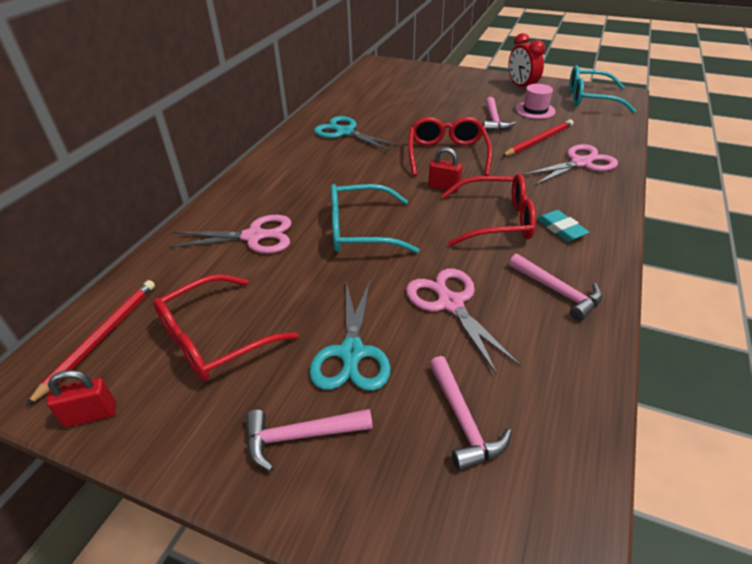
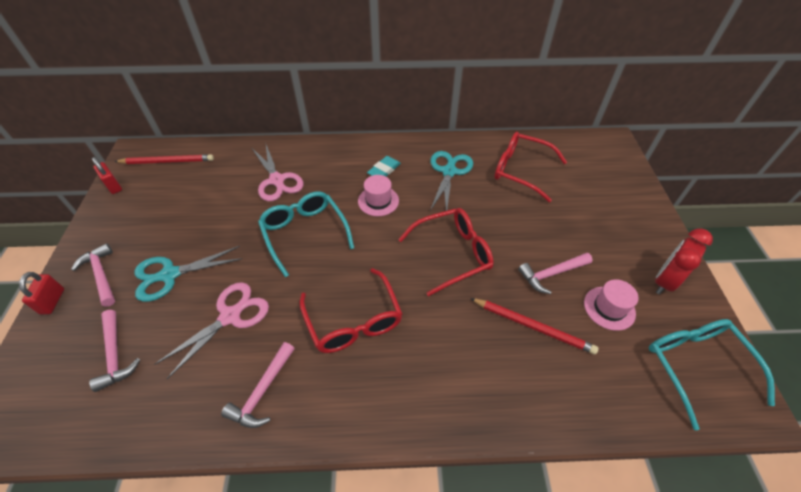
camera: 65 degrees right, 10 degrees up
(214, 339) = (173, 206): red glasses -> red glasses (520, 170)
(350, 176) = (378, 201): none -> pink hat
(444, 187) = (392, 267): red padlock -> red padlock (52, 301)
(463, 421) = (115, 355): pink hammer -> pink hammer turned 75 degrees counterclockwise
(561, 229) = (361, 379): turquoise eraser -> turquoise eraser (384, 170)
(580, 163) = (504, 378): pink scissors -> none

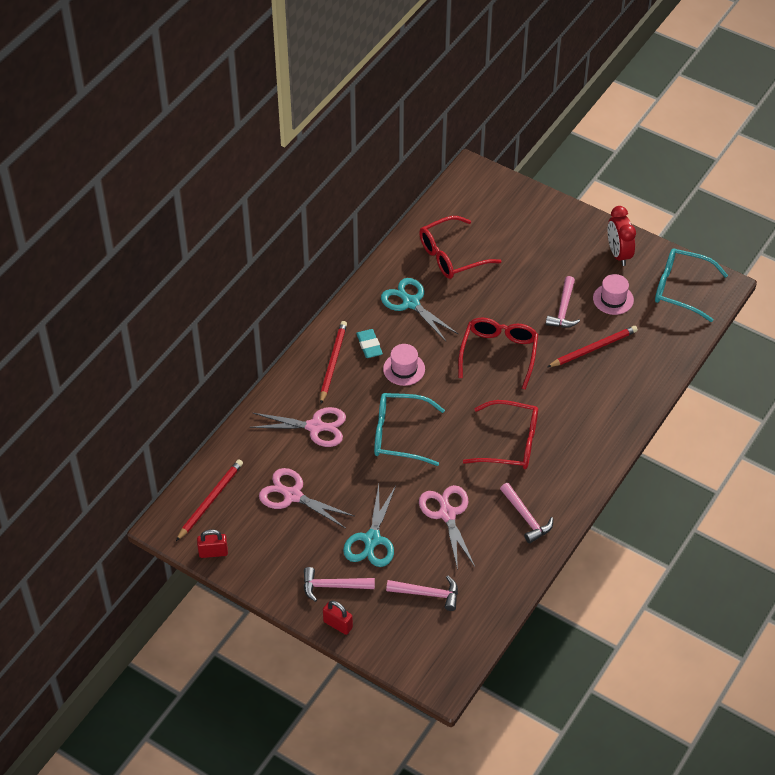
camera: 55 degrees left, 0 degrees up
(196, 201) = (293, 495): none -> pink scissors
(349, 159) = (333, 363): none -> red pencil

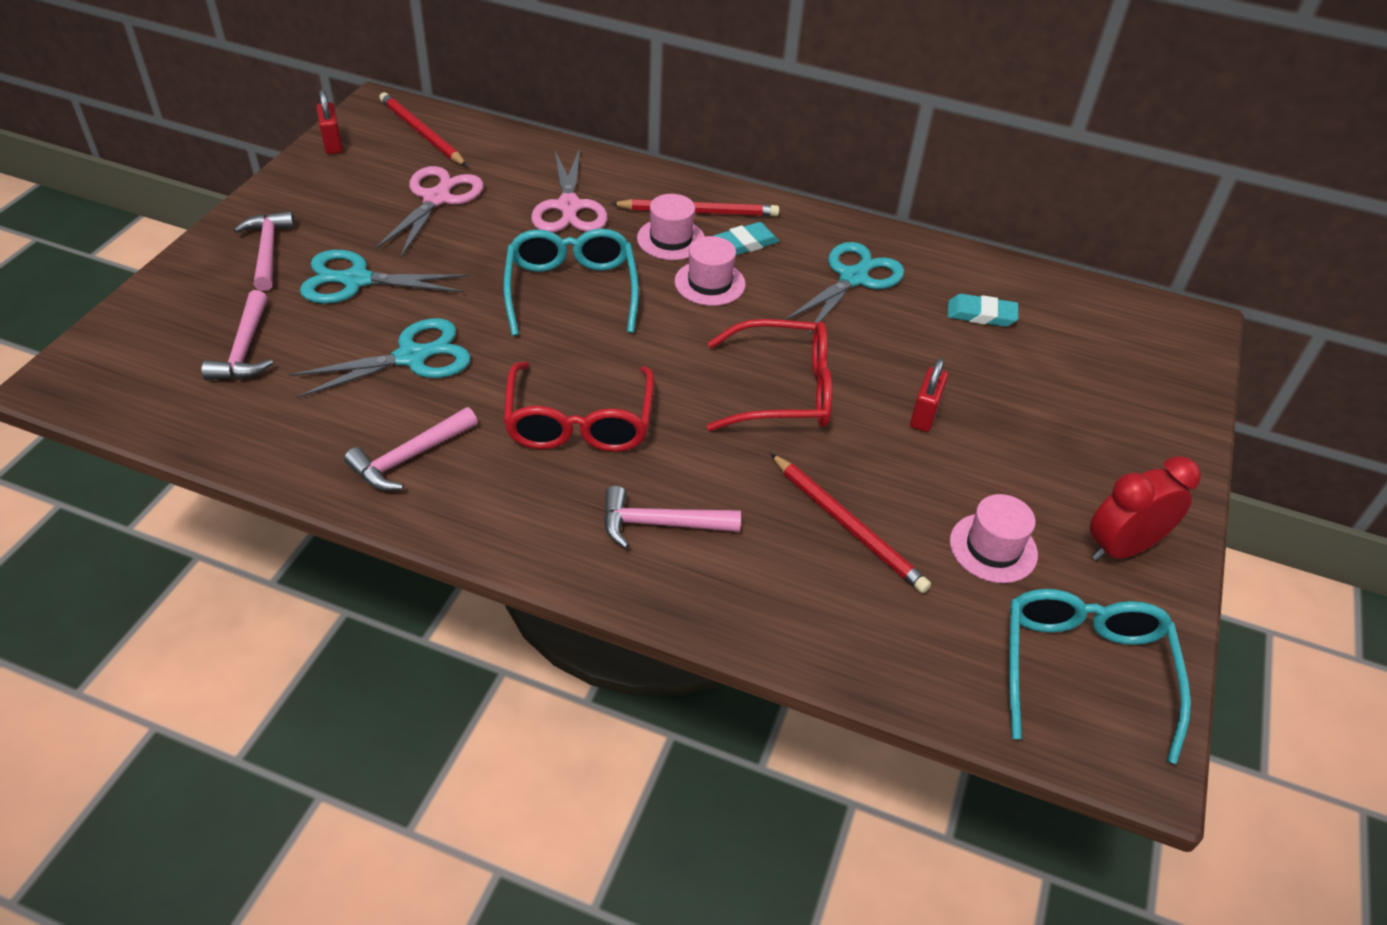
camera: 75 degrees right, 5 degrees down
(210, 500) = (422, 133): red pencil -> red pencil turned 150 degrees counterclockwise
(338, 624) = (195, 261): red padlock -> red padlock (924, 415)
(358, 380) = (671, 239): none -> pink hat
(447, 514) = (411, 357): pink scissors -> turquoise scissors
(451, 256) = (981, 314): red glasses -> turquoise eraser
(563, 309) = (928, 472): pink hammer -> pink hammer (660, 524)

